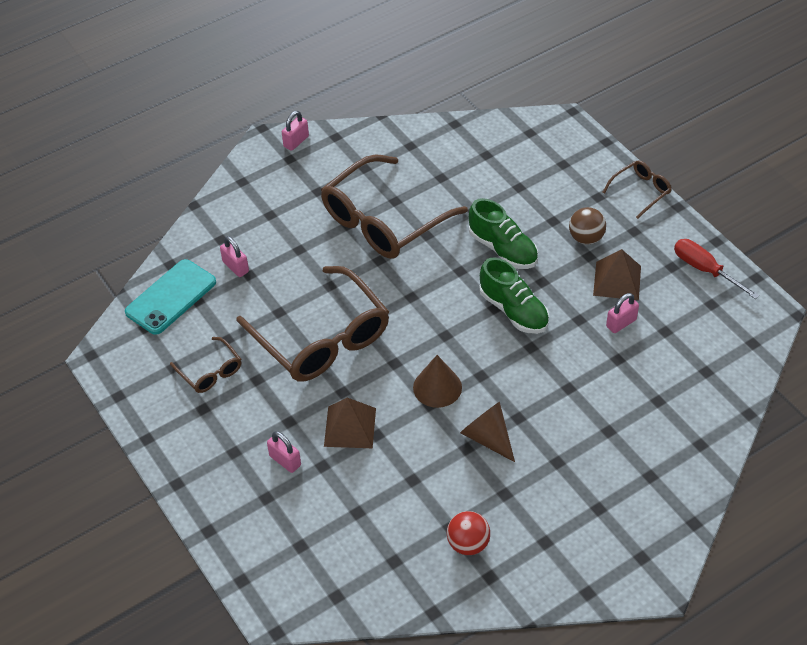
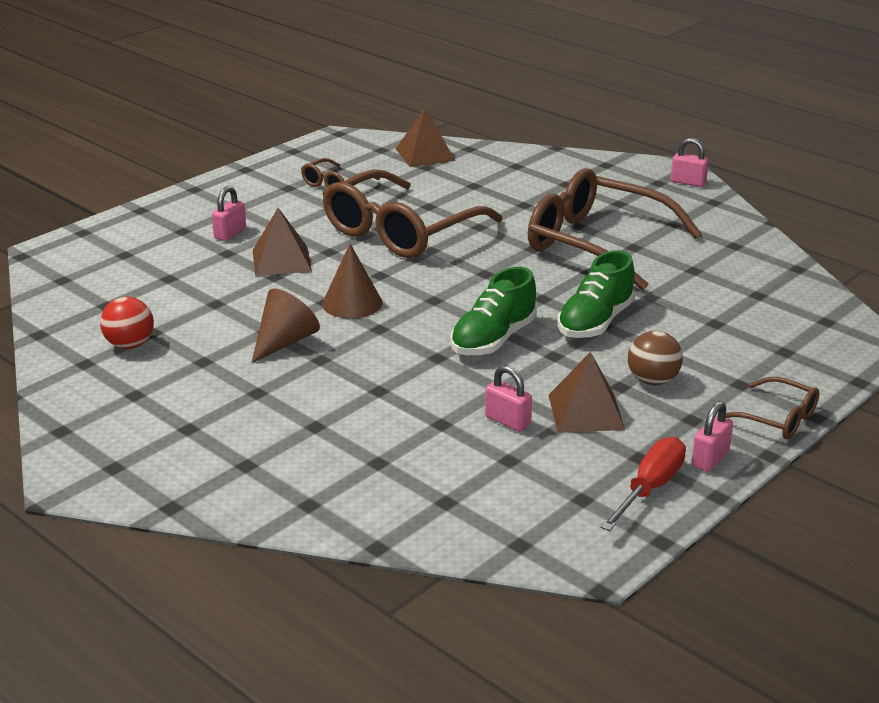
camera: 75 degrees right, 20 degrees down
(171, 297) = (425, 154): turquoise phone -> brown pyramid
(235, 267) = (481, 177): pink padlock -> pink padlock (710, 459)

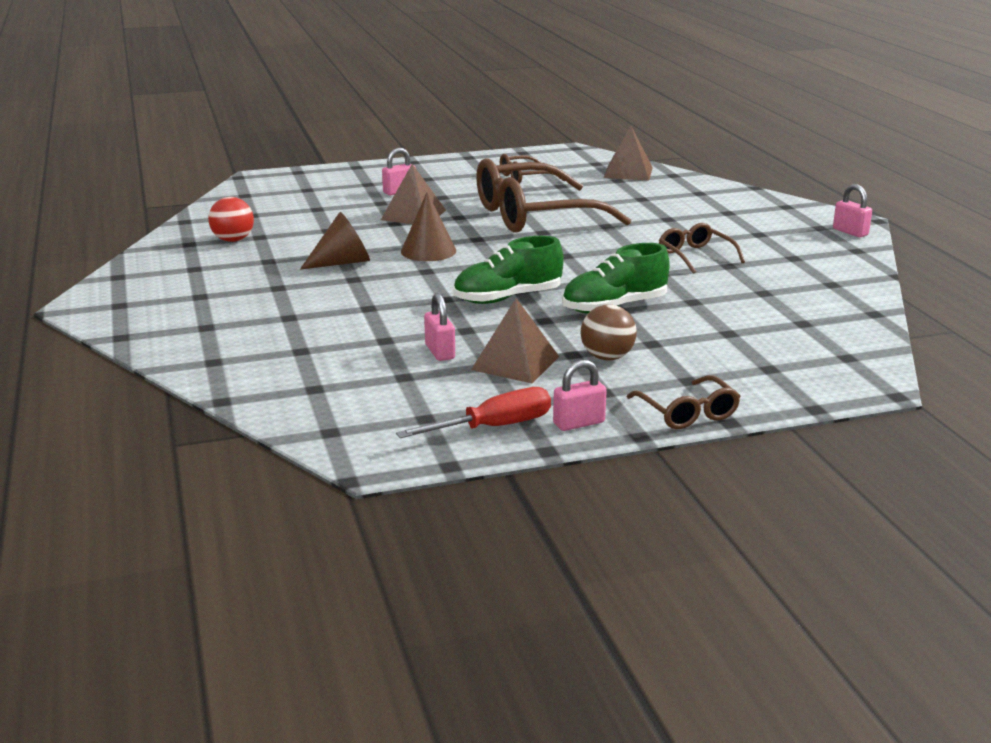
camera: 30 degrees right, 5 degrees down
(596, 243) = (695, 256): brown glasses -> brown glasses, size x0.47

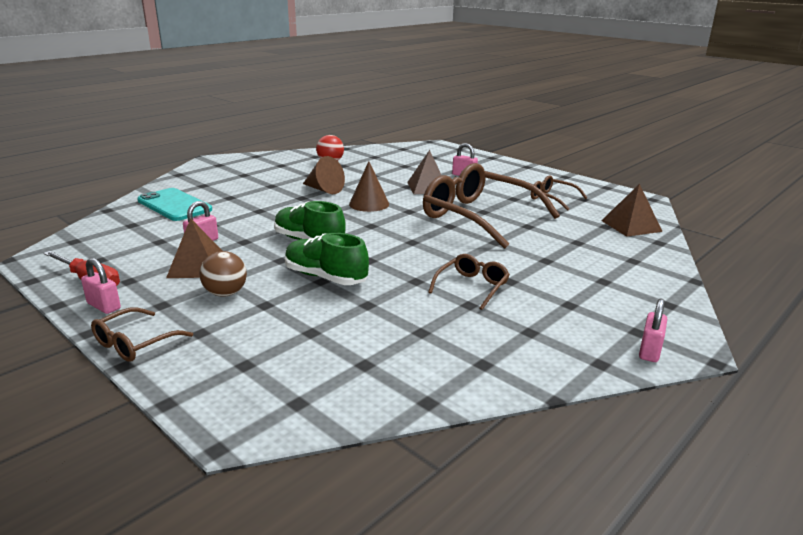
camera: 60 degrees right, 0 degrees up
(271, 354) = (174, 205): none -> turquoise phone

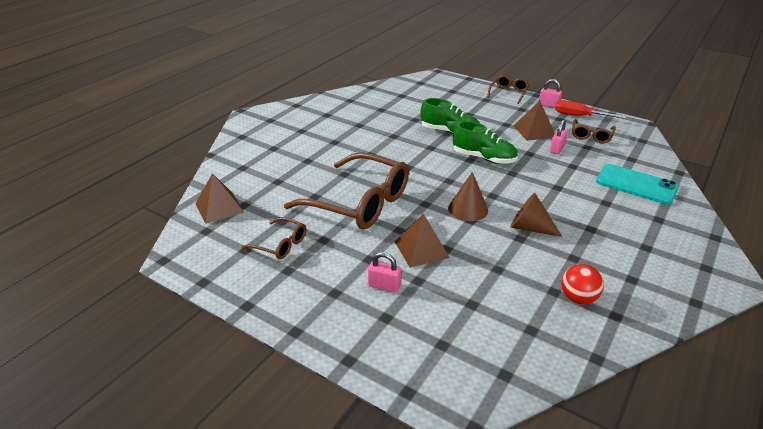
camera: 170 degrees right, 10 degrees up
(225, 293) = (496, 117): brown ball -> none
(472, 287) = (358, 135): brown glasses -> brown glasses (591, 136)
(649, 351) = (270, 112): pink padlock -> none

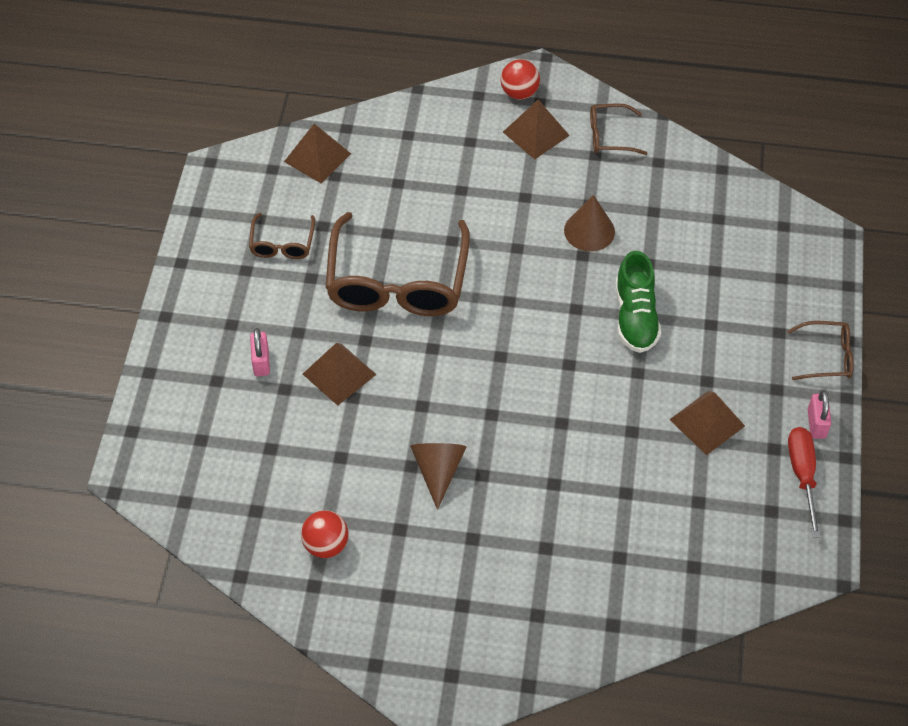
camera: 65 degrees right, 20 degrees up
(256, 124) = (519, 93): none -> red ball
(292, 127) = (536, 133): none -> brown pyramid
(468, 209) = (444, 396): brown cone -> brown cone (589, 231)
(483, 158) = (583, 379): green shoe -> none
(557, 149) = (666, 463): pink padlock -> none
(591, 136) = (738, 502): brown glasses -> brown glasses (609, 136)
(636, 184) = (617, 580): turquoise phone -> none

